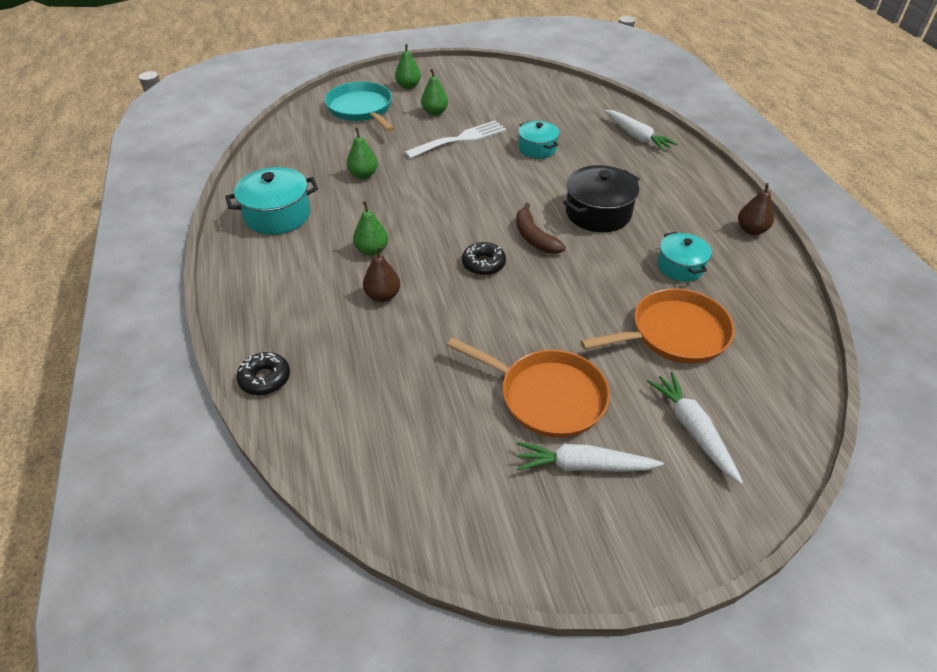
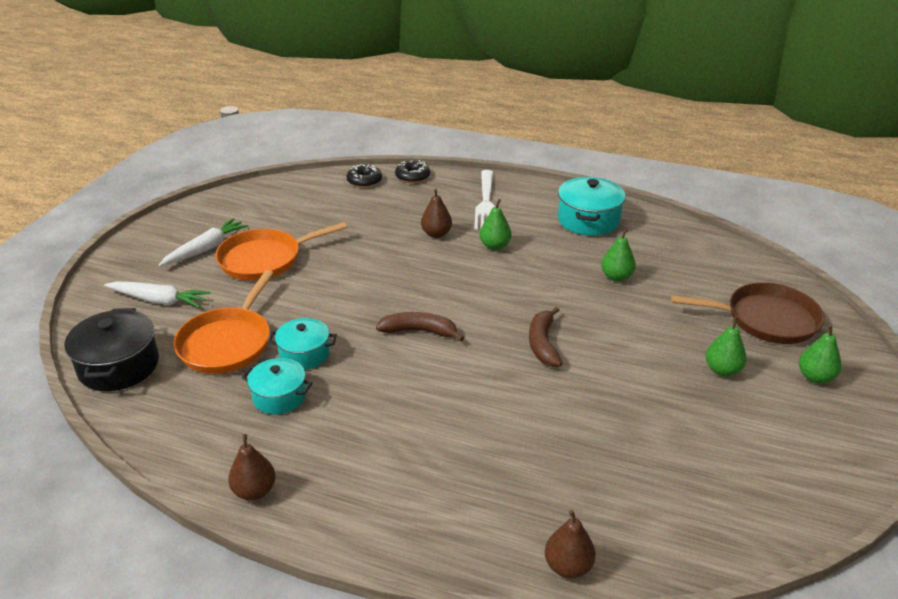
camera: 125 degrees right, 10 degrees down
(361, 109) = (766, 319): turquoise pan -> brown pan
(460, 139) = (639, 363): white fork -> white fork (486, 203)
(483, 179) = (543, 344): none -> brown banana
(483, 264) = (418, 289): black donut -> black donut (364, 181)
(537, 149) = (570, 412): turquoise pot -> turquoise pot (304, 354)
(598, 213) = (409, 391): black pot -> black pot (119, 366)
(637, 136) = (522, 526): white carrot -> none
(639, 118) = (568, 566): none -> brown pear

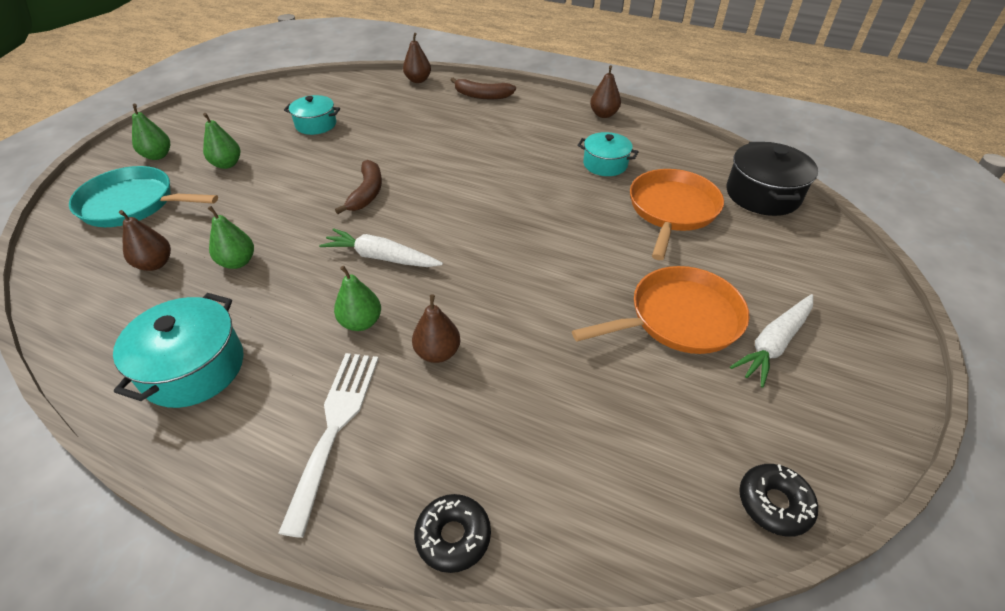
camera: 175 degrees left, 10 degrees up
(159, 300) = (777, 262): white carrot -> white carrot (381, 257)
(304, 354) = (593, 196): turquoise pot -> turquoise pot (316, 125)
(364, 181) = (556, 526): black donut -> black donut (774, 503)
(419, 331) = (482, 211): brown banana -> brown banana (482, 96)
(682, 272) = (155, 264): none -> brown pear
(766, 319) = (133, 204): brown pan -> turquoise pan

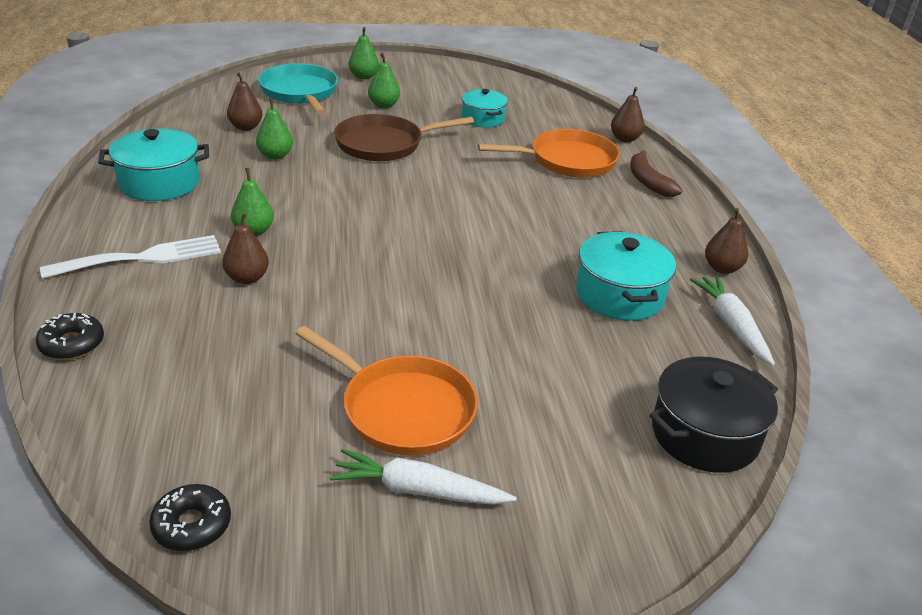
camera: 55 degrees right, 10 degrees down
(295, 189) = (384, 144): none -> brown pan
(367, 193) = (414, 177): brown banana -> none
(381, 257) = (337, 213): white carrot -> white carrot (731, 325)
(605, 164) = (619, 295): turquoise pot -> turquoise pot, size x1.53
(672, 210) = (586, 364): orange pan -> orange pan (567, 160)

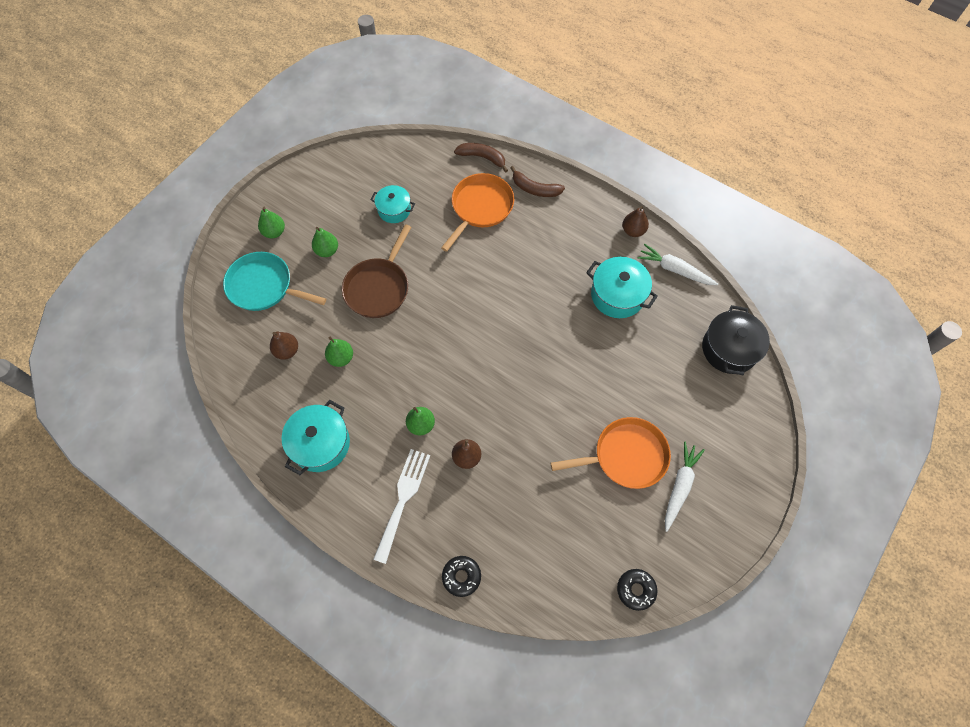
camera: 45 degrees left, 30 degrees up
(418, 490) = (679, 486): white carrot -> white carrot turned 150 degrees clockwise
(625, 139) = (482, 157): brown pear -> brown banana

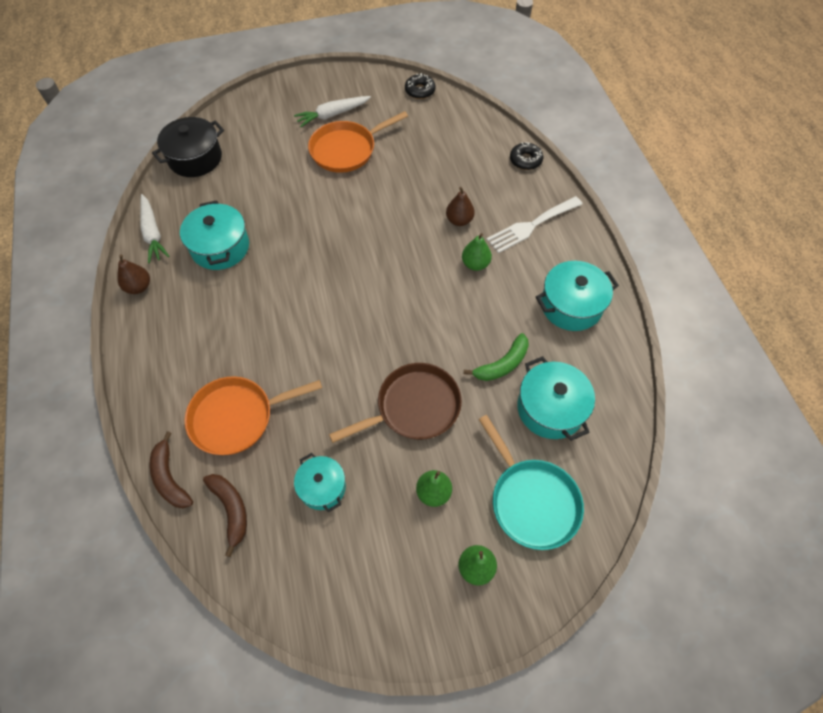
camera: 140 degrees left, 5 degrees down
(287, 351) = (550, 408): brown pear -> turquoise pot
(341, 358) = (502, 364): green pear -> green banana
(535, 189) = (165, 395): brown banana -> brown banana (231, 510)
(626, 456) = (346, 150): orange pan -> orange pan turned 60 degrees counterclockwise

